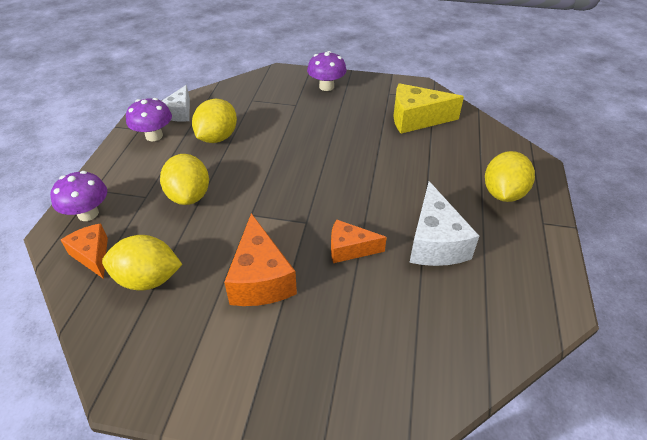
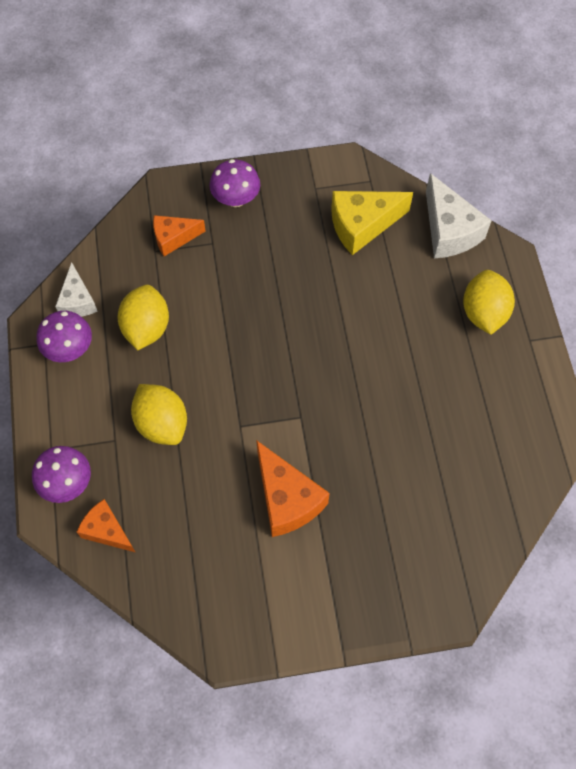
camera: 20 degrees left, 20 degrees up
(148, 279) = (180, 537): yellow lemon -> none
(349, 249) = (356, 436): orange cheese -> orange cheese (174, 238)
(435, 242) = (435, 400): white cheese -> white cheese (449, 231)

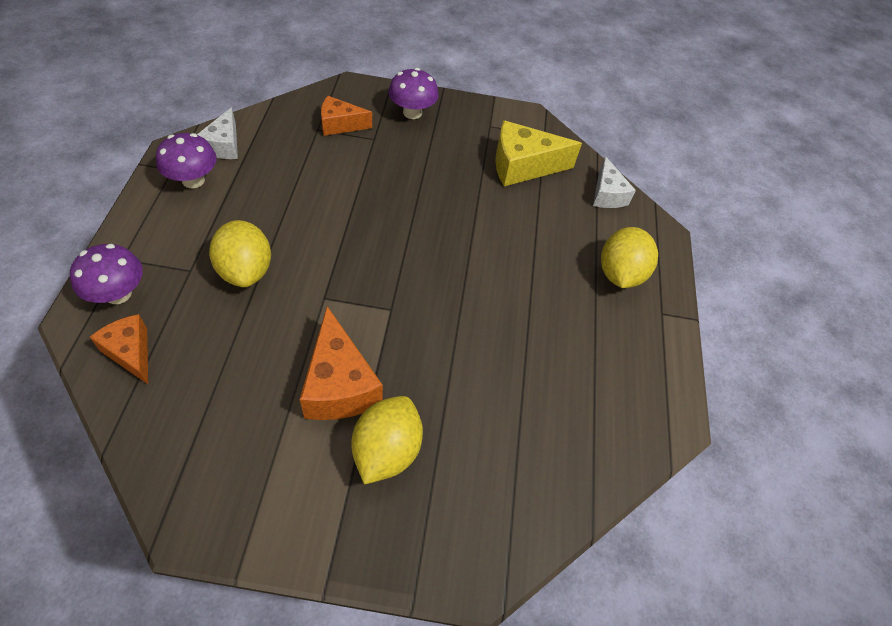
camera: 10 degrees right, 10 degrees down
(146, 328) = (276, 185): yellow lemon -> yellow lemon (386, 450)
(449, 231) = (607, 194): white cheese -> white cheese, size x0.63

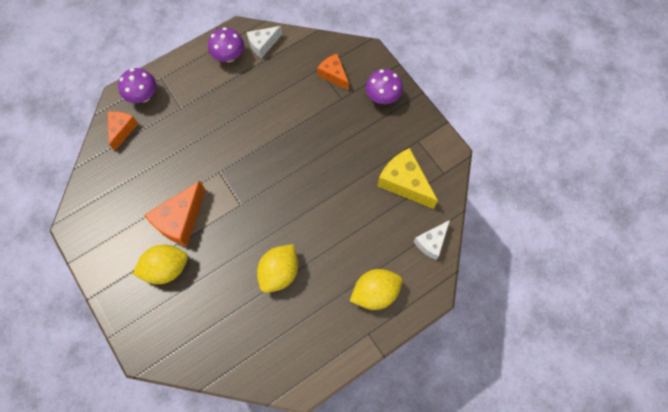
camera: 55 degrees right, 15 degrees up
(245, 270) = (202, 127): yellow lemon -> yellow lemon (279, 272)

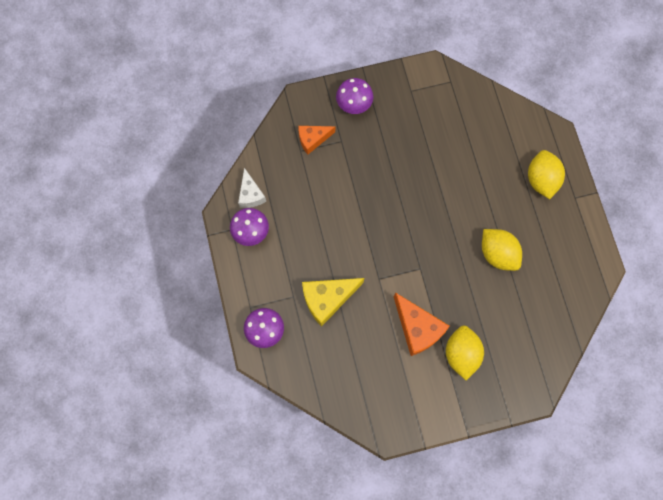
camera: 70 degrees left, 5 degrees up
(122, 130) = (298, 361): orange cheese -> none
(404, 183) = (448, 118): yellow cheese -> yellow cheese (327, 299)
(431, 242) = (511, 117): white cheese -> none

